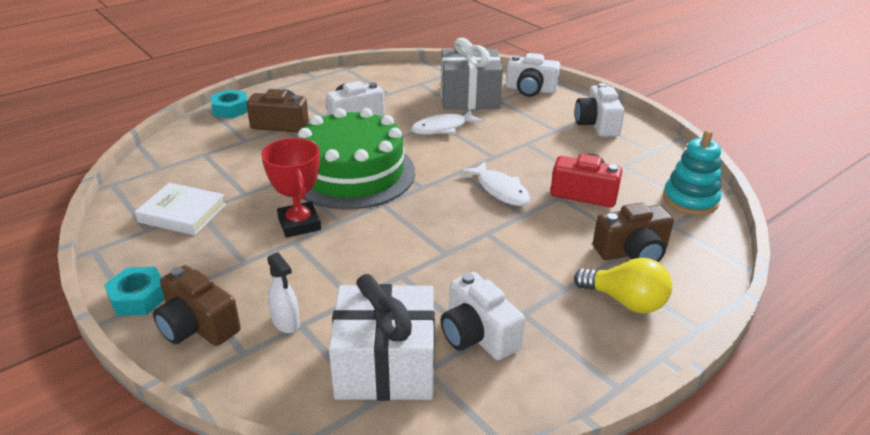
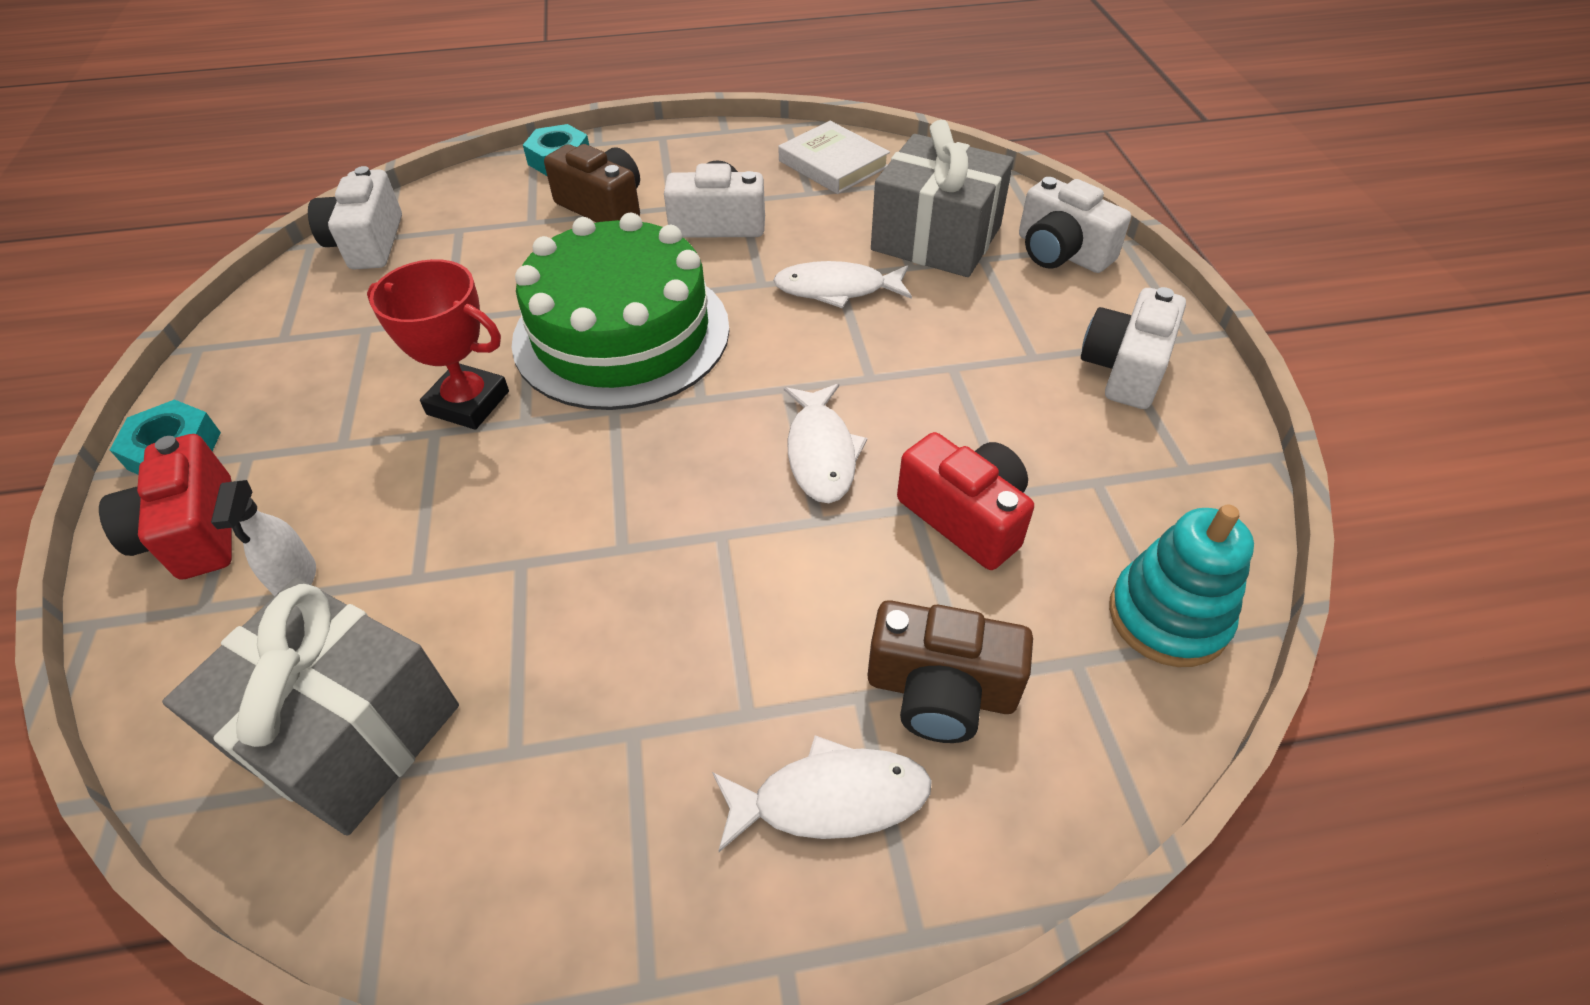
camera: 30 degrees right, 15 degrees up
(182, 213) = (344, 325): white book -> white book (833, 164)
(198, 326) = (194, 531): brown camera -> red camera
(299, 224) = (468, 403): red trophy -> red trophy turned 75 degrees counterclockwise
(385, 366) = (347, 731): white gift -> grey gift
(477, 335) = (525, 741): white camera -> white camera (368, 243)
(625, 301) = (830, 798): yellow light bulb -> white fish

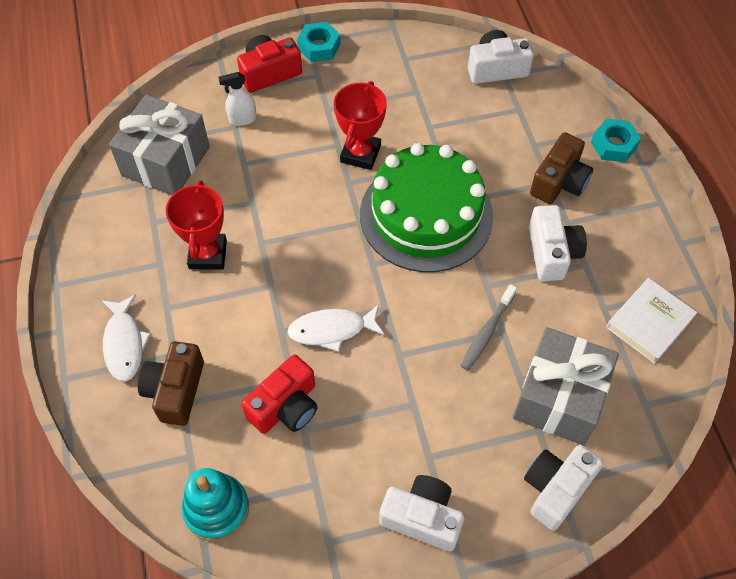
camera: 85 degrees right, 10 degrees up
(629, 639) = (208, 254): none -> red trophy
(837, 289) = (487, 332): white fish -> grey toothbrush

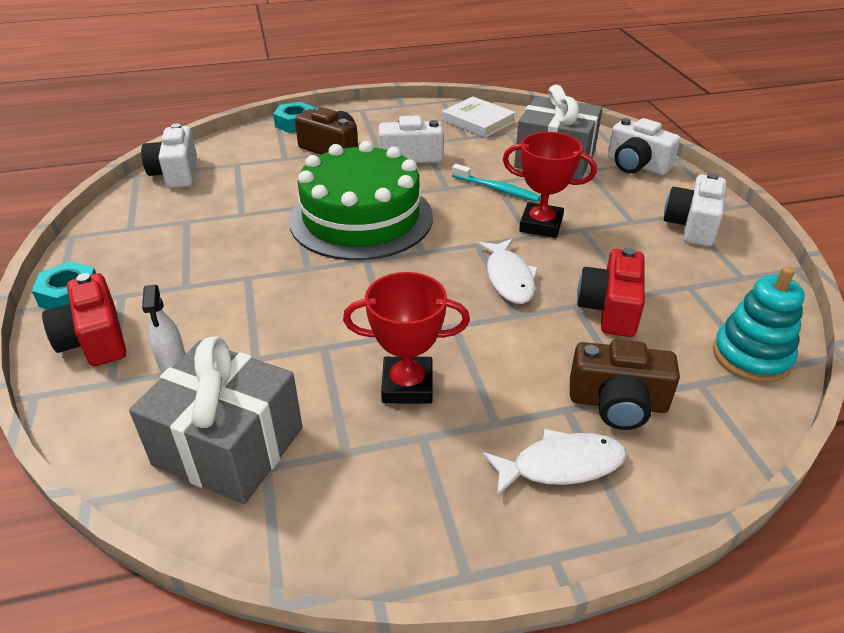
camera: 90 degrees left, 20 degrees down
(285, 406) = (610, 309): red camera -> red camera turned 120 degrees counterclockwise
(360, 154) = (267, 260): red trophy -> red trophy (541, 225)
(487, 332) = (497, 189): grey toothbrush -> turquoise toothbrush

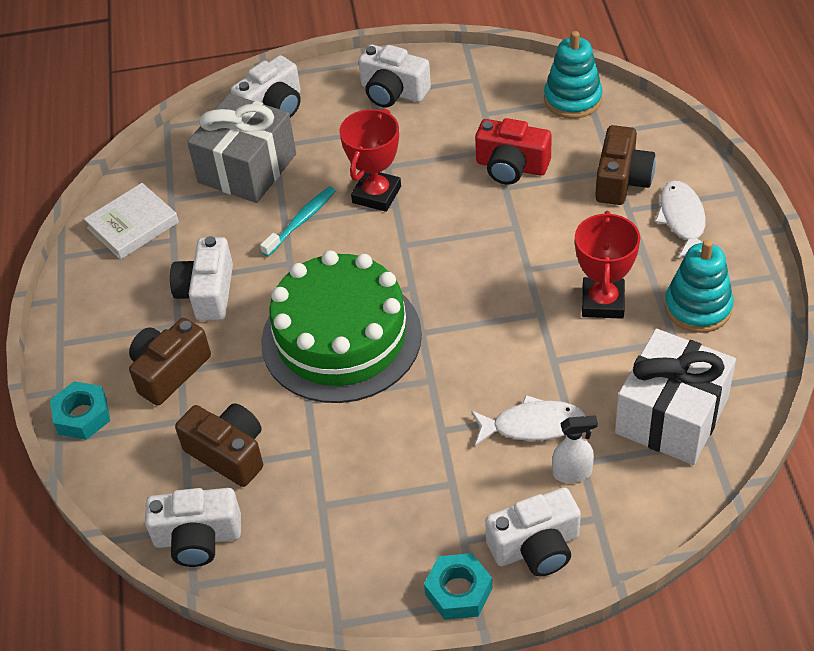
camera: 80 degrees left, 10 degrees up
(95, 339) = (536, 546): red camera -> white camera
(229, 446) = (671, 416): grey gift -> white gift
(249, 178) = (228, 453): none -> brown camera
(401, 477) = (698, 307): none -> turquoise stacking toy
(509, 278) = (462, 226): white fish -> white fish (533, 425)

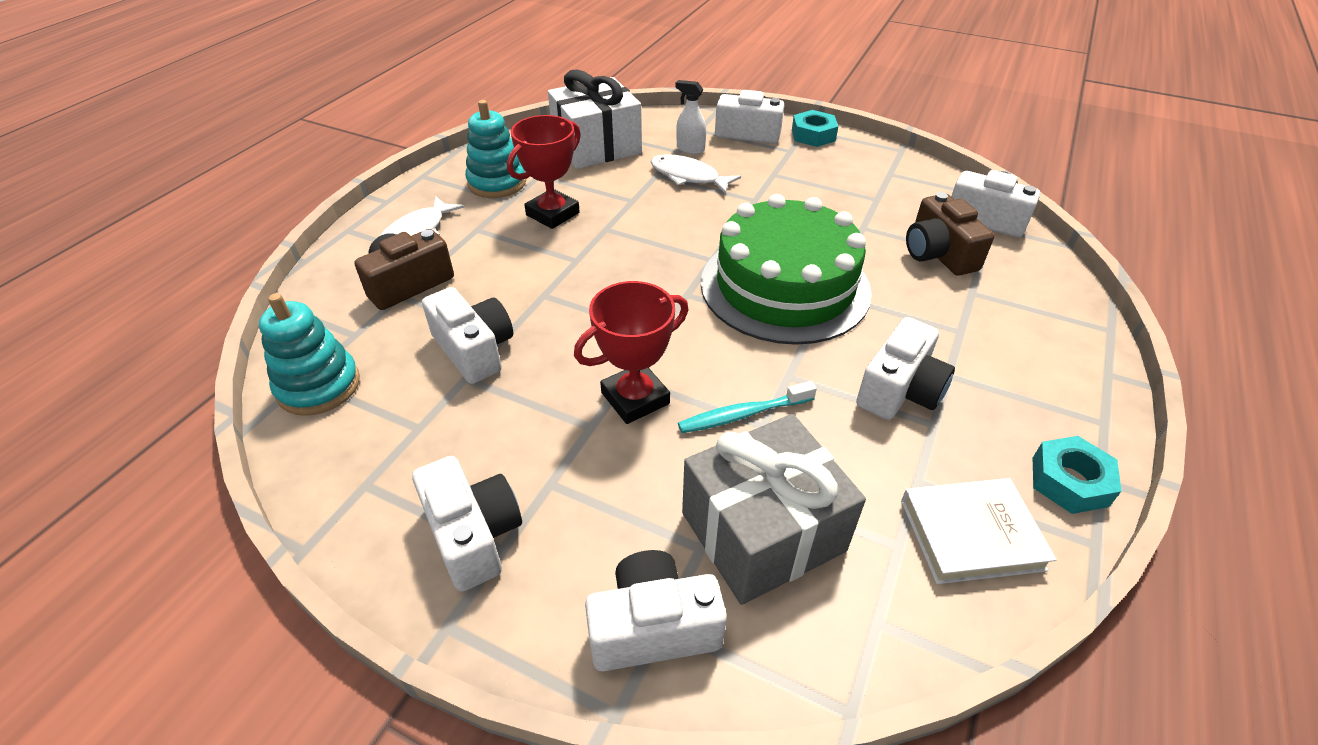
camera: 150 degrees left, 5 degrees down
(82, 416) = (1081, 339): turquoise nut -> turquoise nut (1069, 481)
(169, 371) = (973, 335): brown camera -> none
(511, 166) = (474, 350): red camera -> white camera

